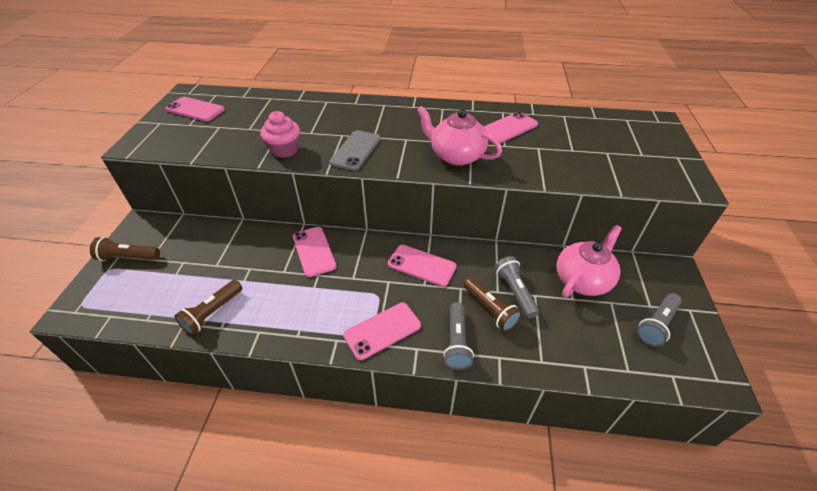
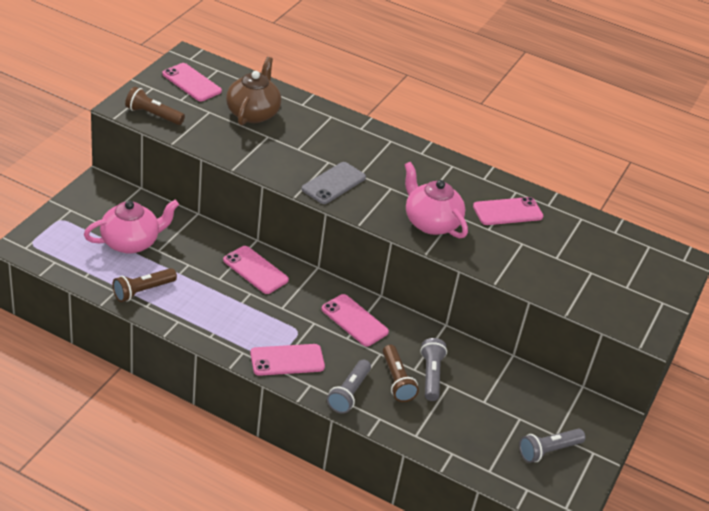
camera: 15 degrees right, 5 degrees down
(128, 257) = (80, 214): brown flashlight -> brown flashlight (153, 115)
(259, 117) = (253, 113): none -> brown teapot
(284, 150) = (264, 159): pink cupcake -> none
(314, 251) = (255, 270): pink phone -> pink phone turned 45 degrees counterclockwise
(583, 279) = (507, 390): pink teapot -> pink teapot (131, 242)

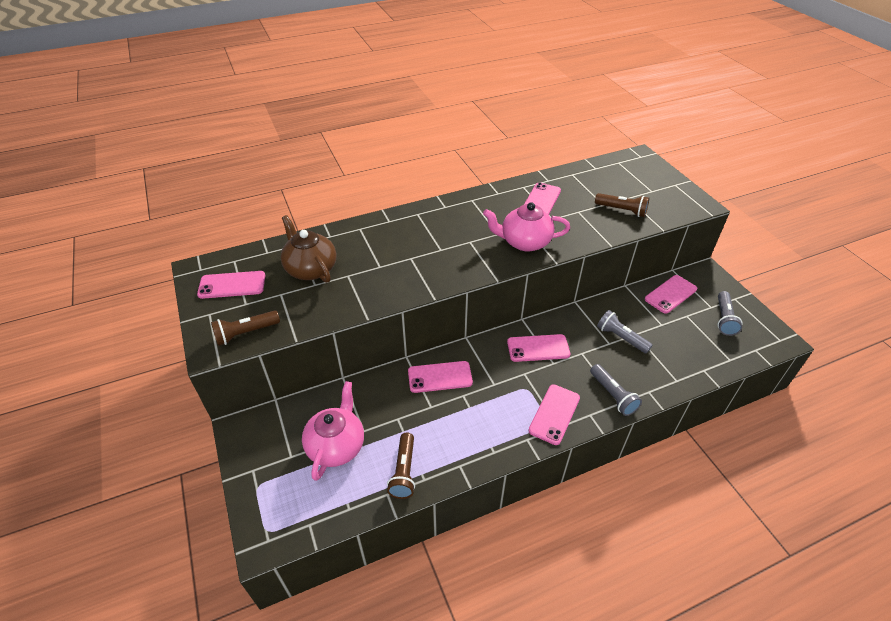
camera: 45 degrees left, 5 degrees up
(334, 183) = (438, 268): grey phone -> none
(396, 380) = (615, 359): brown flashlight -> brown flashlight (622, 210)
(539, 396) = (670, 294): none -> pink phone

